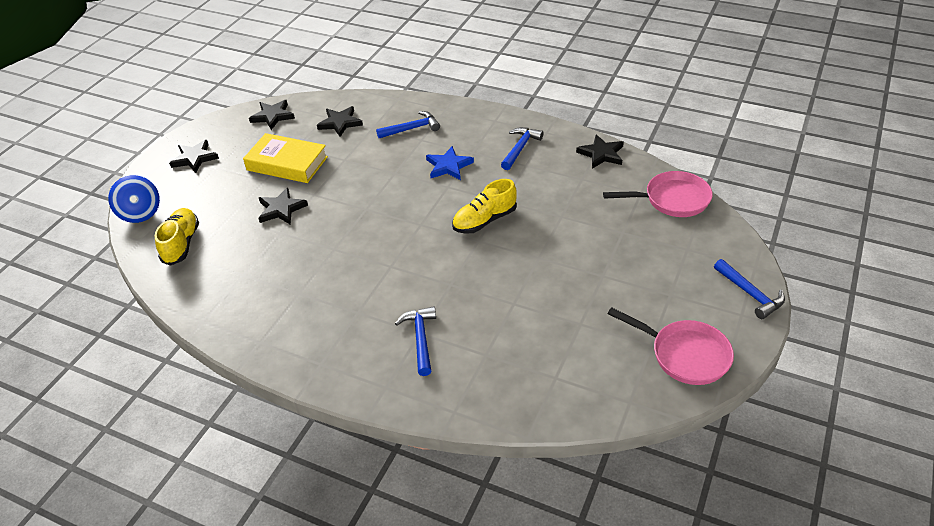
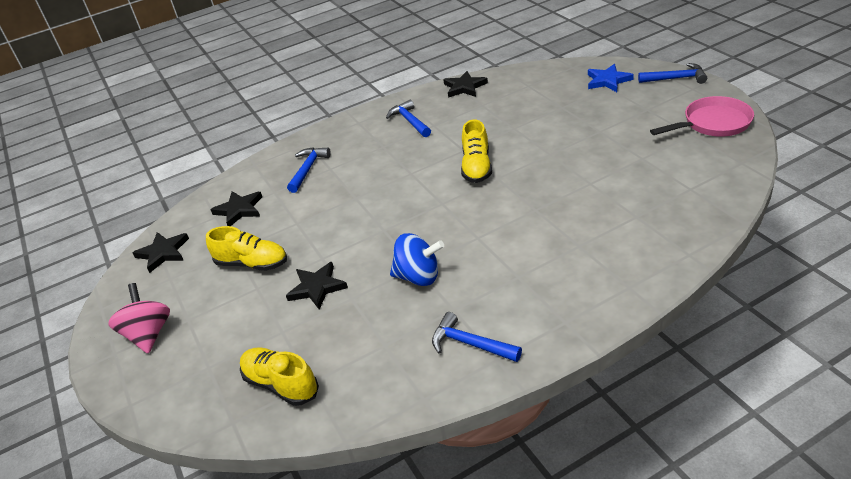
camera: 50 degrees left, 5 degrees down
(140, 213) = (184, 409): blue spinning top -> blue spinning top (418, 277)
(194, 158) = (149, 334): black star -> pink spinning top
(287, 163) = (252, 263): yellow book -> yellow shoe
(420, 339) = (587, 247): blue hammer -> blue hammer (470, 344)
(448, 166) = (385, 164): blue star -> blue star (608, 81)
(672, 200) = (550, 75): pink pan -> none

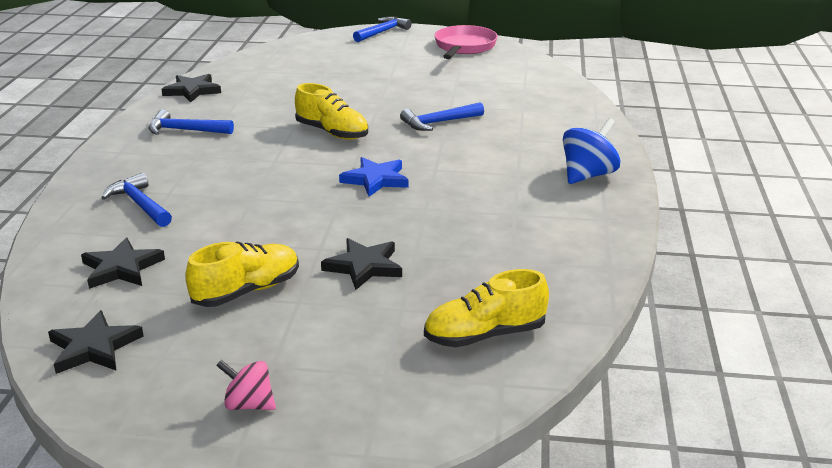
camera: 60 degrees left, 10 degrees down
(149, 334) = (249, 404): pink spinning top -> pink spinning top, size x0.63
(418, 277) = (442, 212): blue spinning top -> blue spinning top (588, 175)
(470, 344) = (570, 223): blue hammer -> blue hammer (439, 122)
(608, 81) = (328, 48): blue star -> blue star (376, 180)

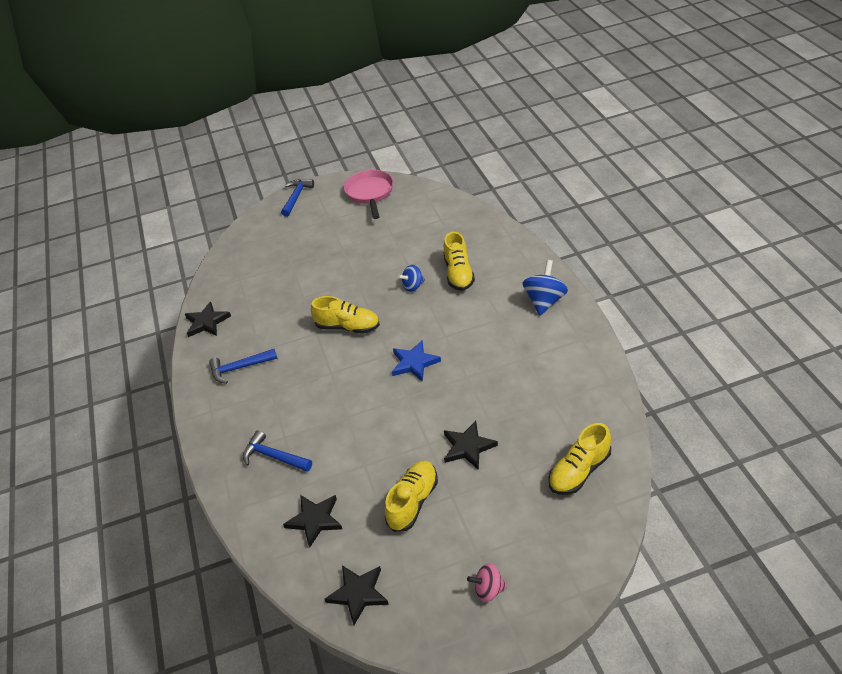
camera: 20 degrees left, 15 degrees up
(439, 122) = (413, 286): blue hammer -> blue spinning top
(502, 127) = (458, 274): none -> yellow shoe

